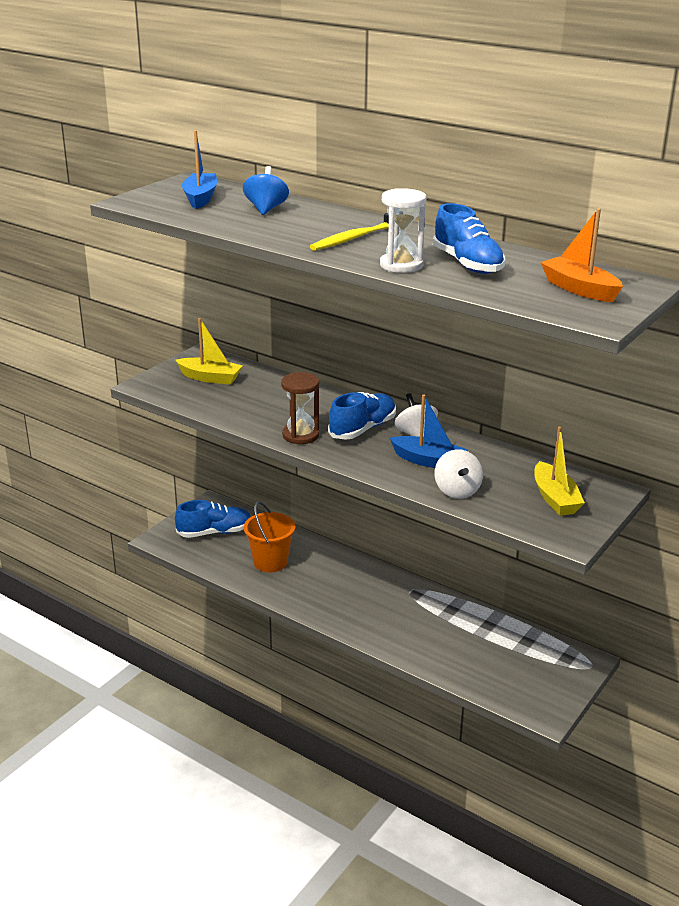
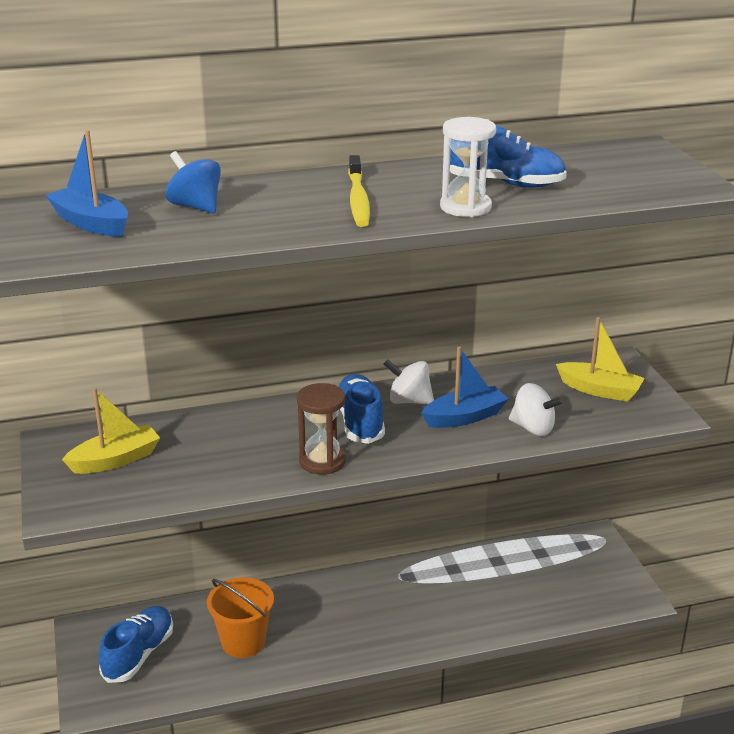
camera: 50 degrees left, 0 degrees up
(579, 289) = (626, 169): orange boat -> none

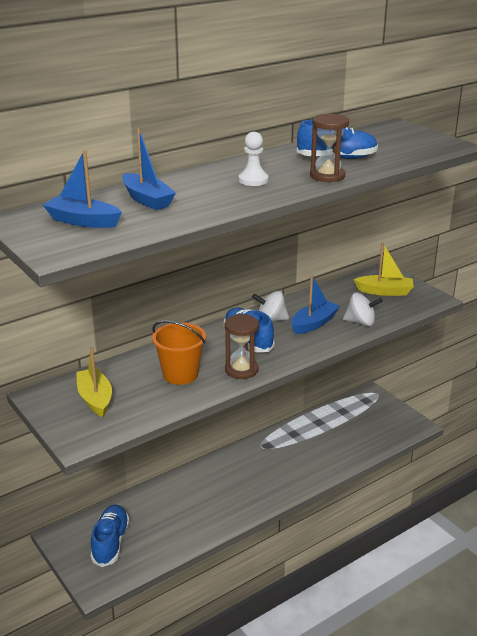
camera: 20 degrees left, 0 degrees up
(115, 460) = (95, 398): yellow boat -> yellow boat turned 60 degrees counterclockwise
(195, 207) = (147, 200): blue spinning top -> blue boat
(243, 642) = (180, 515): orange bucket -> orange bucket (180, 374)
(358, 199) = (253, 180): yellow toothbrush -> white pawn
(465, 207) = (327, 176): white hourglass -> brown hourglass

